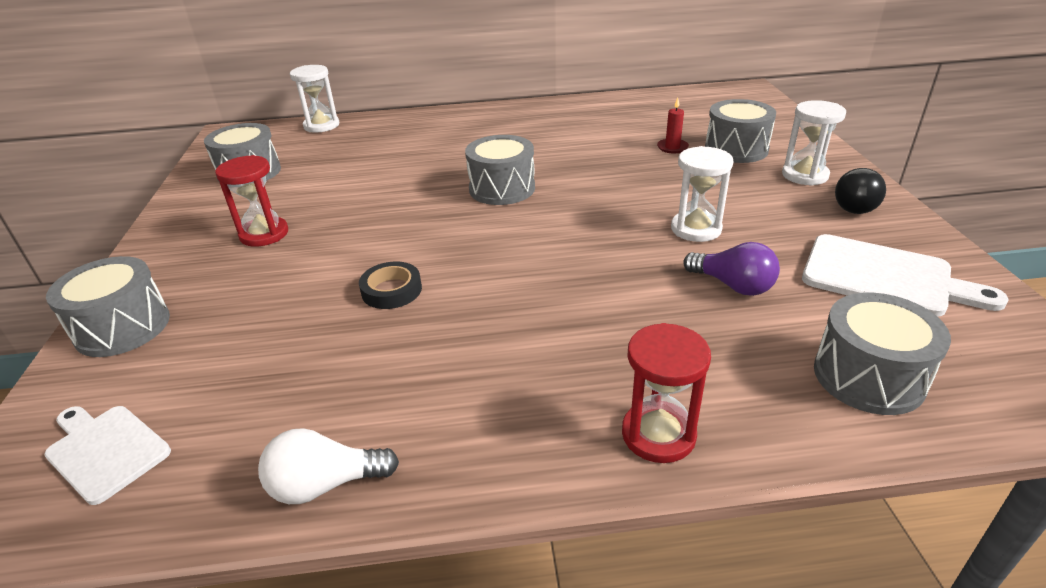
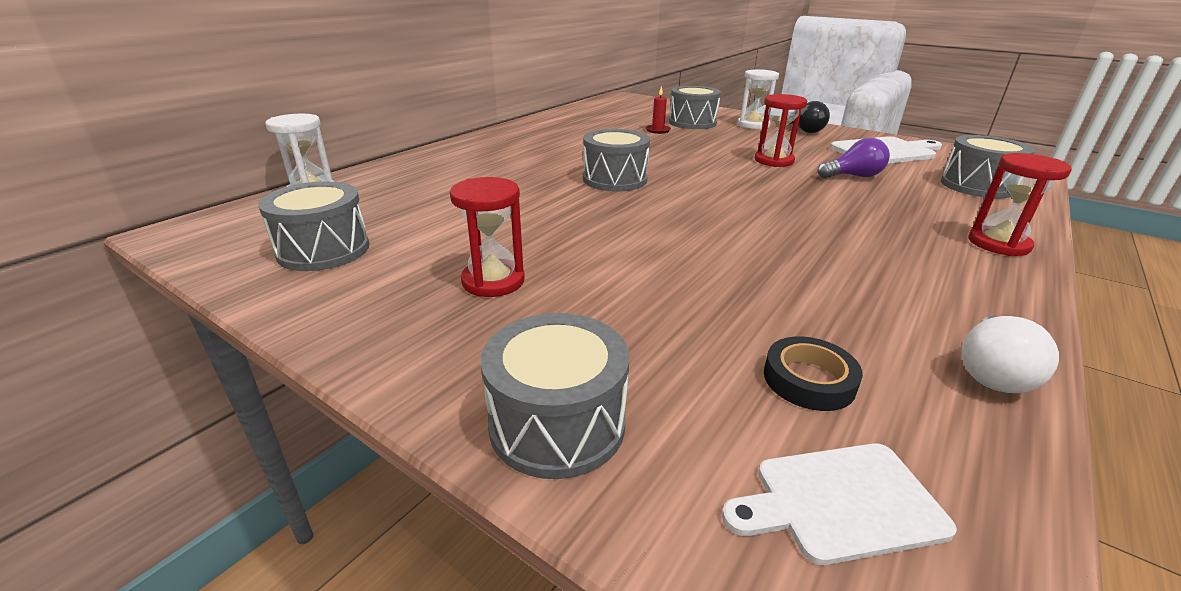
camera: 50 degrees left, 5 degrees down
(391, 290) = (711, 260): black tape -> black tape (809, 380)
(696, 229) = (774, 161): white hourglass -> red hourglass

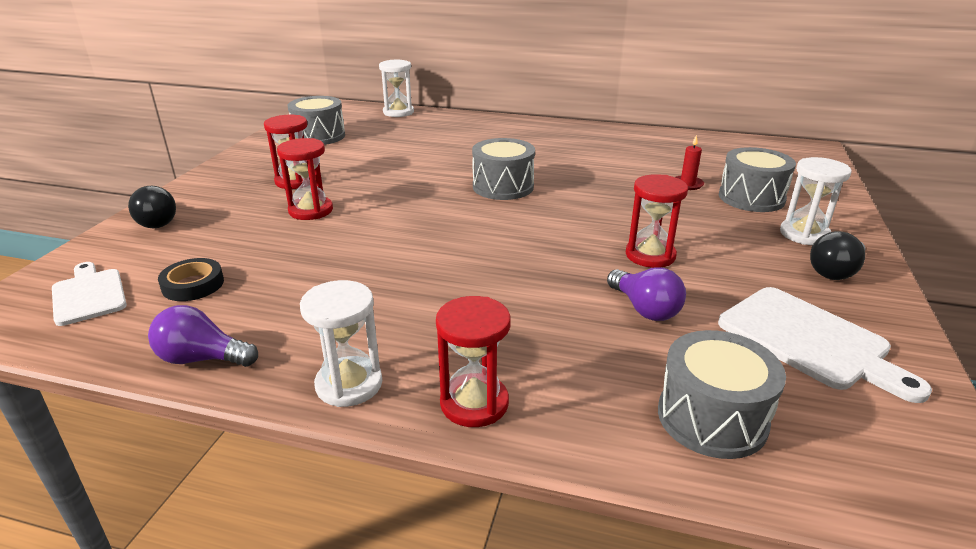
camera: 70 degrees right, 0 degrees up
(557, 424) = (157, 221): grey drum -> black light bulb
(607, 278) = (311, 210): none -> red hourglass
(992, 372) = (202, 359): white light bulb -> purple light bulb
(998, 289) = (349, 384): none -> white hourglass

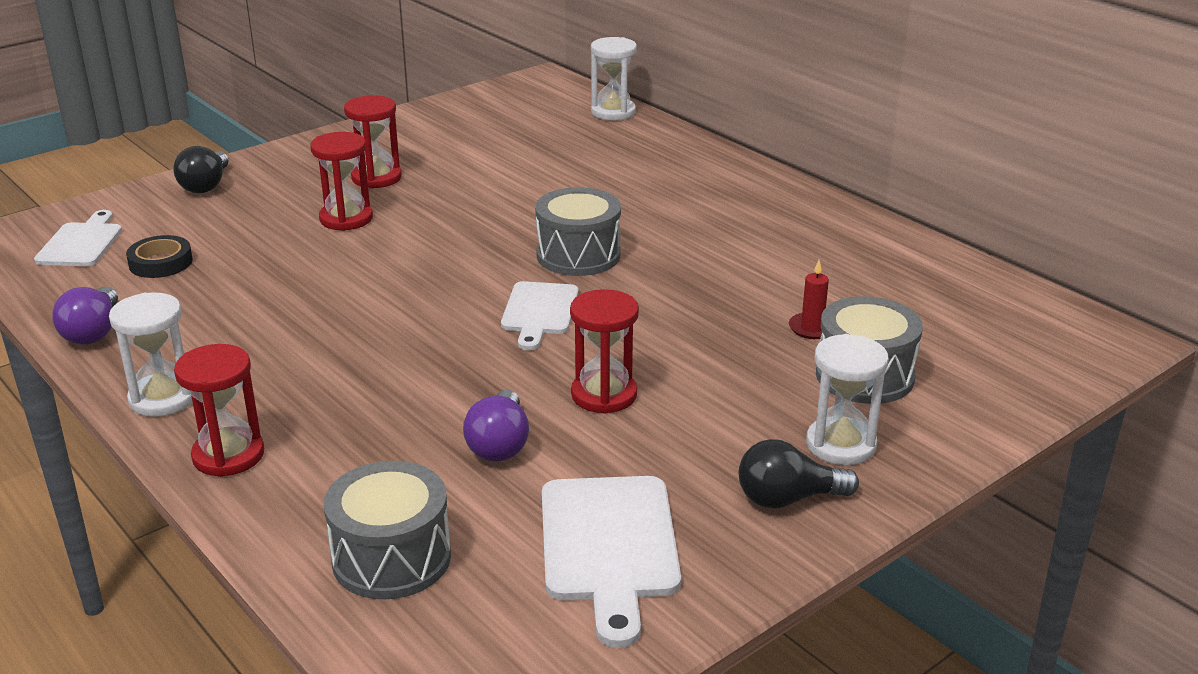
camera: 35 degrees right, 0 degrees up
(202, 359) = (93, 332): purple light bulb -> purple light bulb turned 135 degrees counterclockwise
(319, 136) = (476, 123): grey drum -> none
(533, 223) = (539, 312): none -> white cutting board

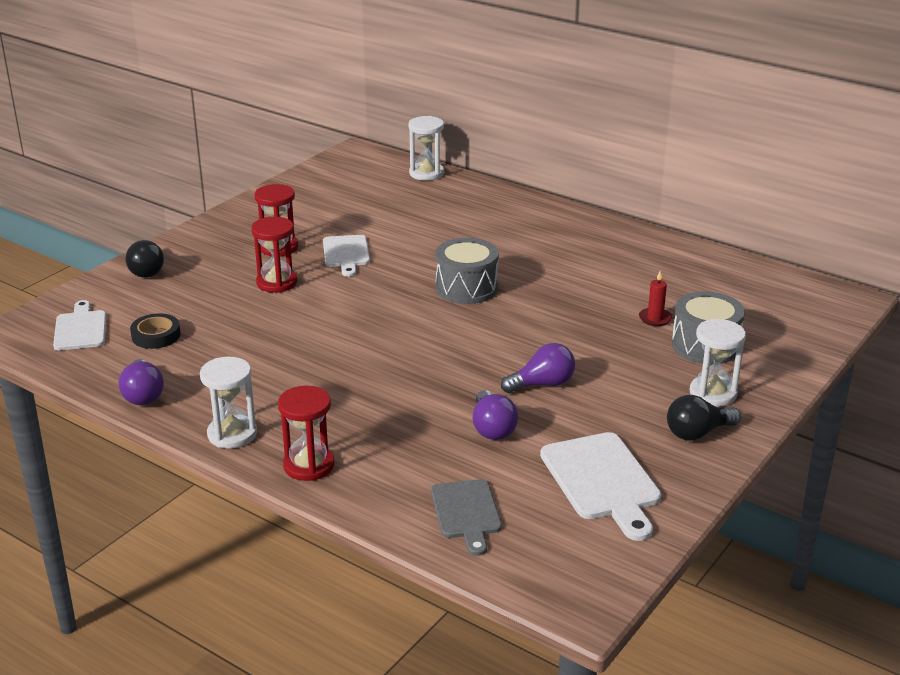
camera: 15 degrees left, 0 degrees up
(391, 558) = (466, 512): grey drum -> grey cutting board
(539, 312) = (463, 333): white cutting board -> white cutting board (346, 253)
(604, 395) = (542, 384): red hourglass -> purple light bulb

